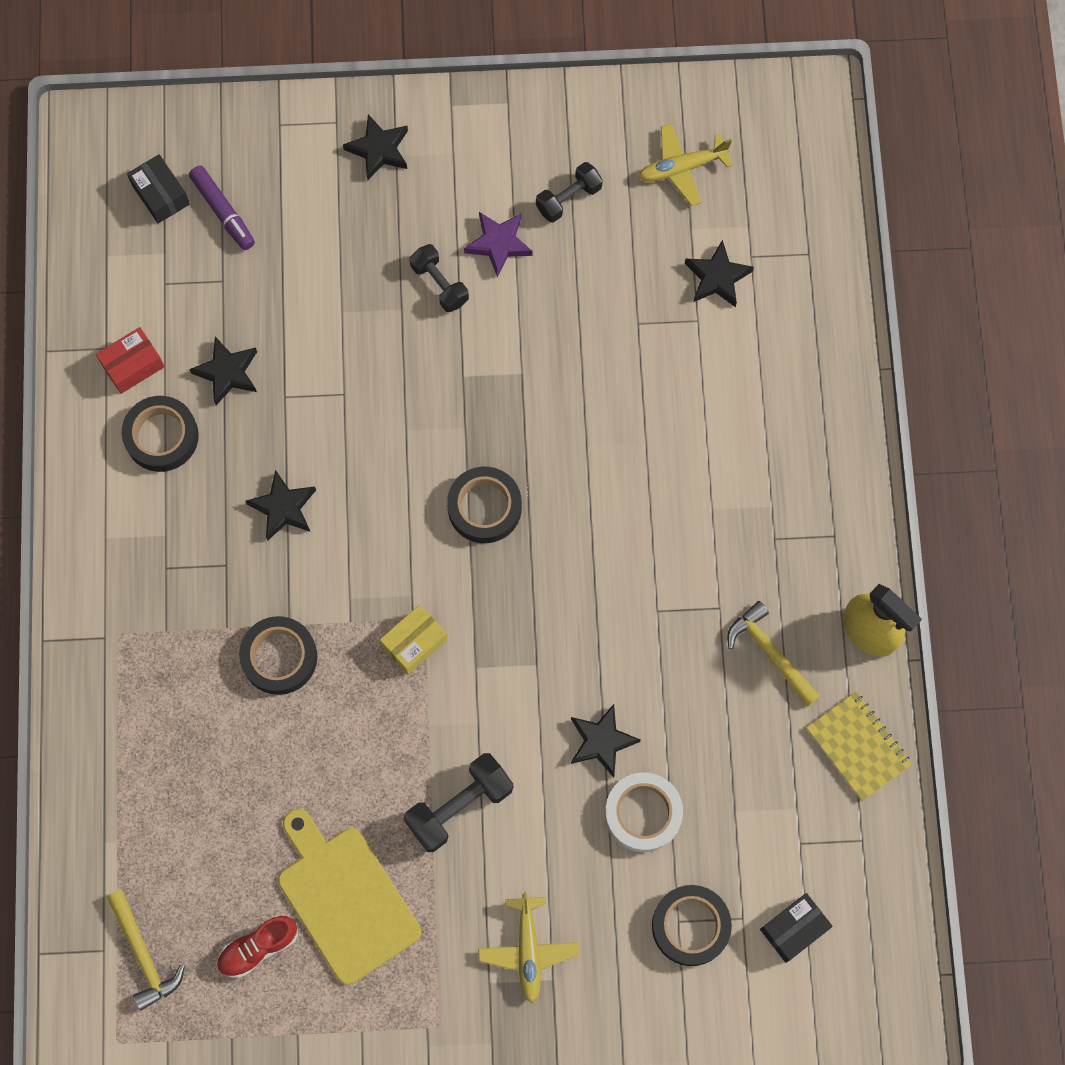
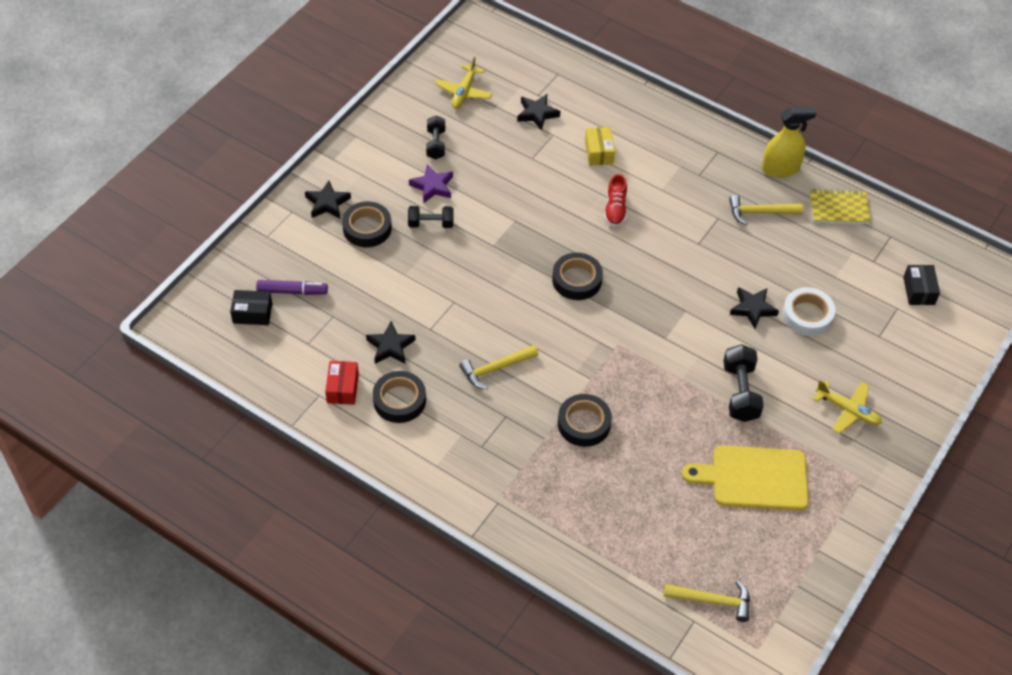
camera: 55 degrees left, 20 degrees down
(258, 947) = (752, 538): red shoe -> red shoe (615, 209)
(283, 508) = (496, 369): black star -> yellow hammer
(414, 643) = (628, 356): yellow box -> yellow box (599, 152)
(690, 926) = (886, 332): black tape -> black tape (367, 228)

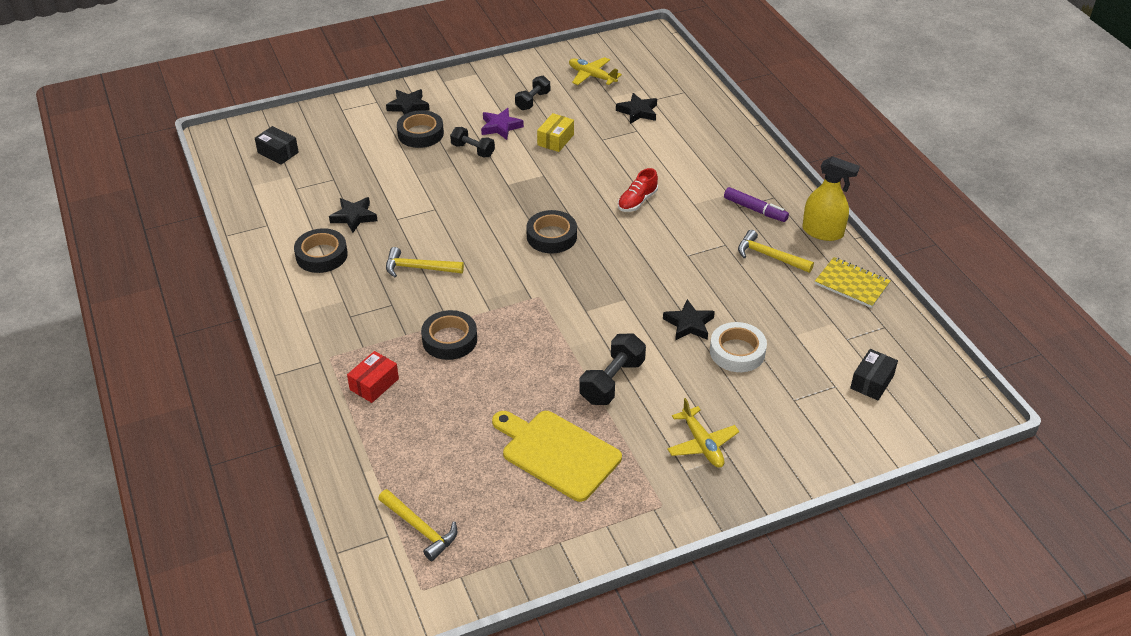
camera: 35 degrees right, 10 degrees down
(292, 291) = (321, 151): purple marker -> purple marker (755, 210)
(342, 388) = (288, 228): red box -> red box (374, 384)
(464, 92) = (592, 76): yellow plane -> yellow plane turned 75 degrees clockwise
(599, 152) = (664, 157): yellow box -> yellow box (555, 140)

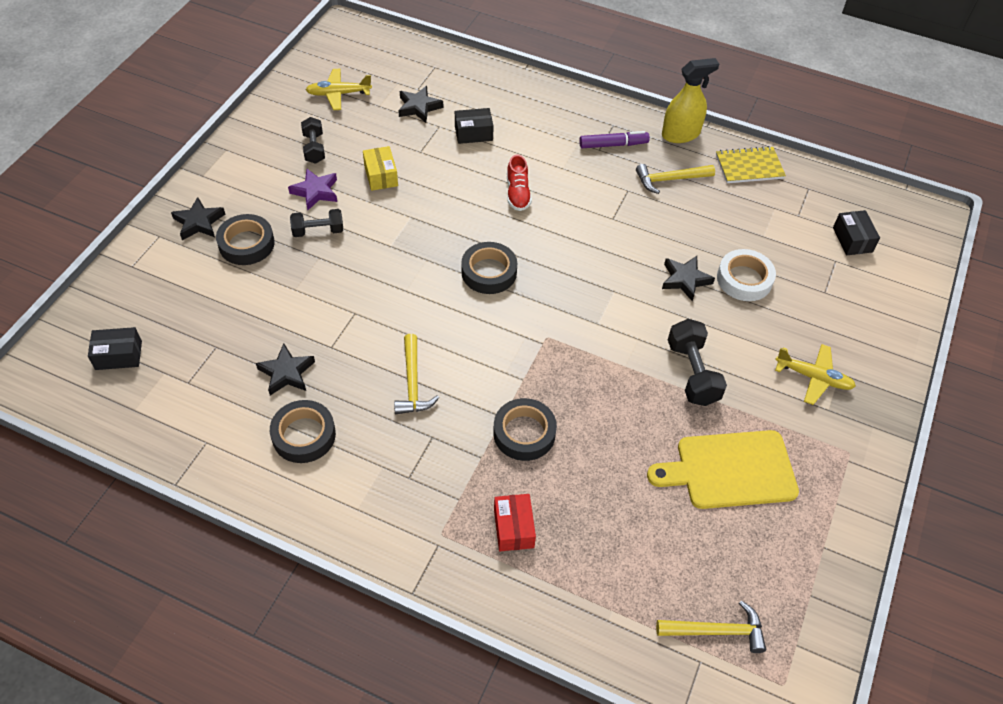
camera: 45 degrees left, 10 degrees up
(419, 268) = (413, 382): yellow hammer -> yellow hammer turned 60 degrees counterclockwise
(656, 147) = (473, 133): none -> black box

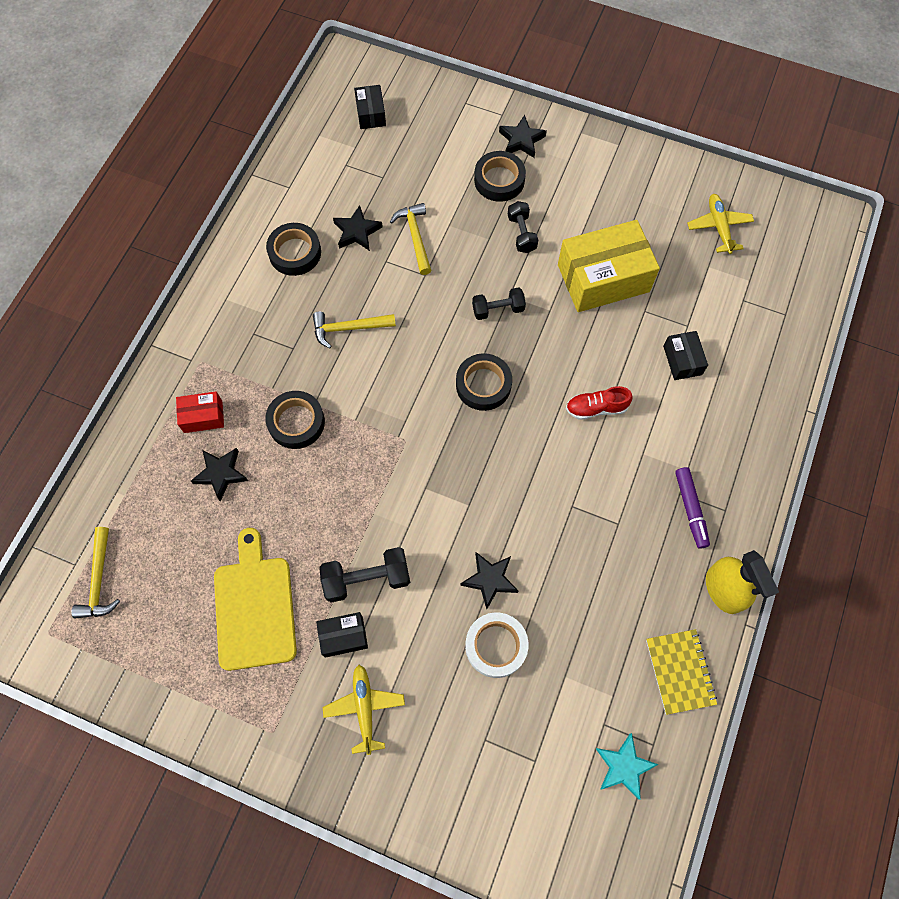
camera: 90 degrees right, 15 degrees up
(314, 148) = (632, 216): black dumbbell -> black dumbbell (498, 309)
(315, 192) = (572, 225): purple star -> none
(381, 175) = (603, 278): yellow box -> yellow box, size x2.06
(419, 107) = (713, 304): black star -> black star (221, 474)
(670, 180) = (642, 573): yellow hammer -> yellow hammer (415, 237)
(813, 377) = (364, 708): yellow plane -> yellow plane turned 150 degrees clockwise
(828, 207) = (624, 766): none -> turquoise star
(852, 240) = (571, 789): black box -> black box (343, 636)

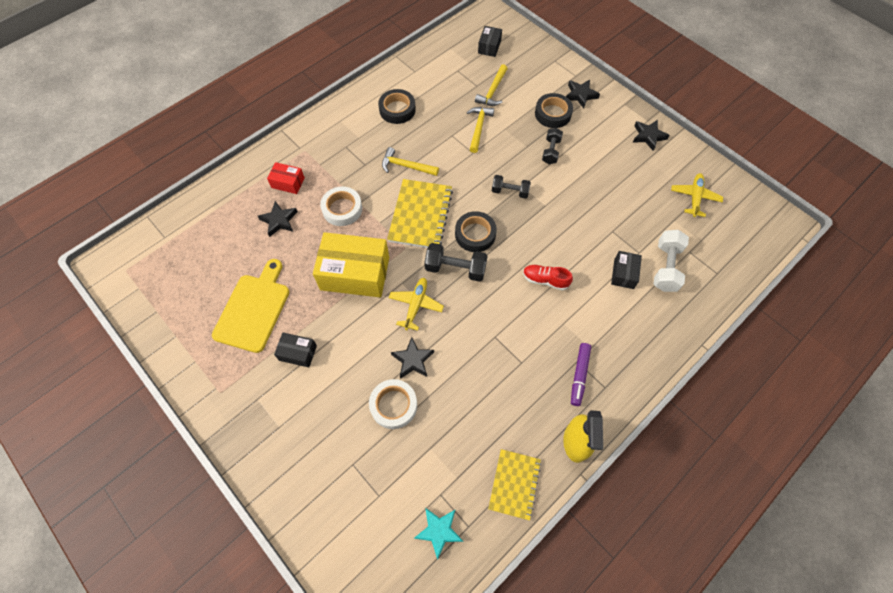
camera: 25 degrees right, 5 degrees down
(99, 580) = (173, 252): yellow hammer -> yellow hammer (493, 91)
(296, 422) = (342, 209): black tape -> white tape
(357, 232) = (443, 111): black star -> black star (648, 136)
(364, 708) = (285, 404): yellow plane -> yellow plane (416, 305)
(367, 579) = (333, 323): black dumbbell -> black dumbbell (455, 268)
(402, 388) = (420, 215): none -> yellow notebook
(603, 278) = (593, 199): yellow box -> yellow box (355, 273)
(726, 331) = (666, 267): none -> white dumbbell

